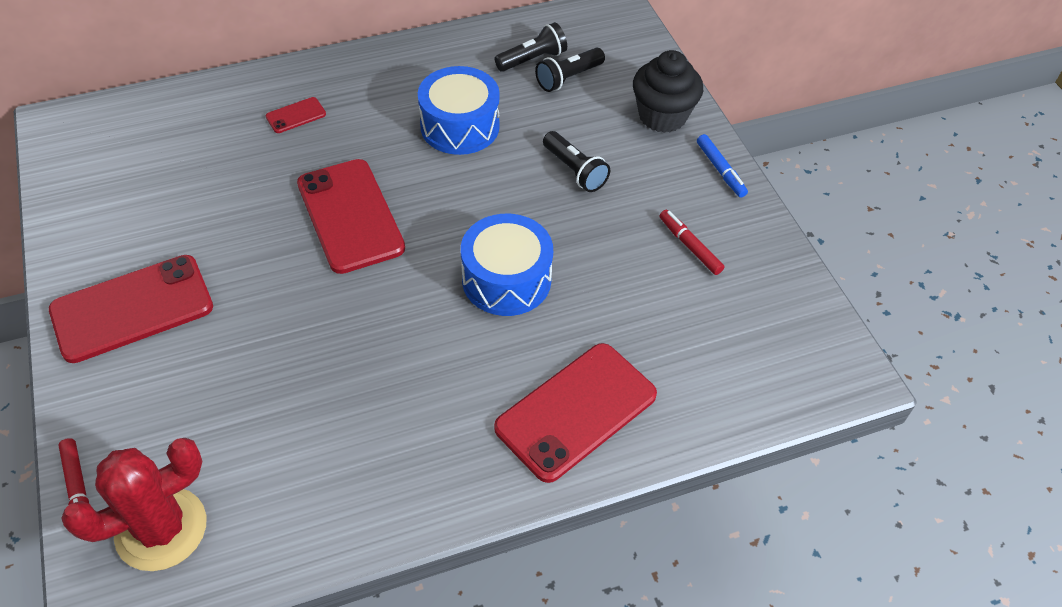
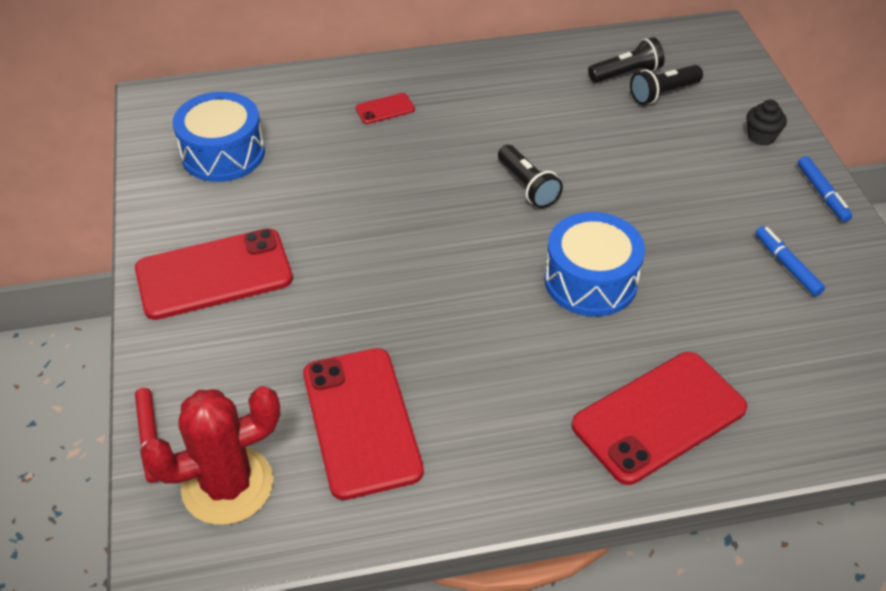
camera: 10 degrees right, 5 degrees down
(350, 216) = (434, 206): red phone -> red phone (361, 422)
(460, 126) = (549, 131): blue drum -> blue drum (223, 154)
(574, 171) = (666, 182): black flashlight -> black flashlight (527, 186)
(662, 116) = (761, 137): black cupcake -> black cupcake, size x0.54
(690, 246) = (787, 265): red marker -> blue marker

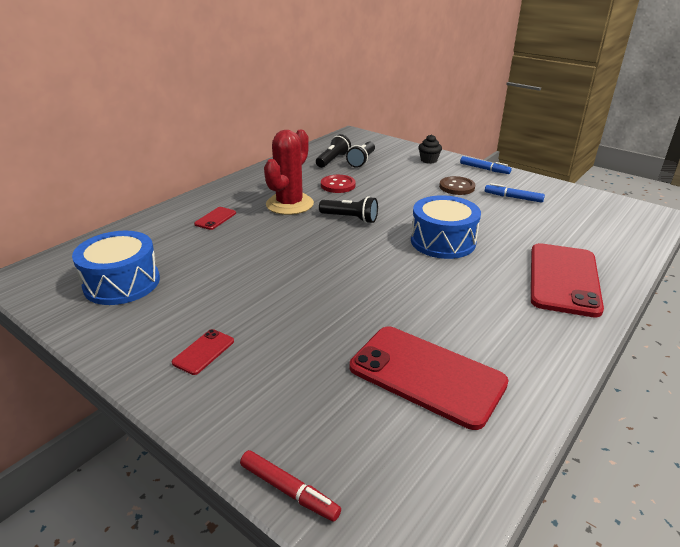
camera: 40 degrees left, 15 degrees down
(214, 274) = (203, 352): red phone -> red phone, size x0.44
(227, 485) = (395, 477): red cactus -> red cactus (289, 204)
(578, 123) = (338, 185): none -> red button
(732, 206) = (456, 187): none -> brown button

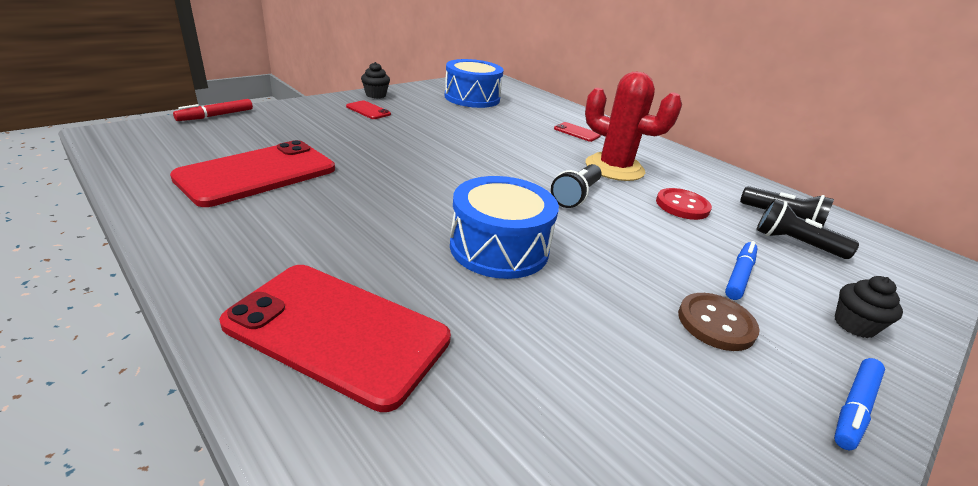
camera: 95 degrees right, 0 degrees up
(133, 361) = (376, 95): none -> black cupcake
(513, 197) = (683, 398): blue marker -> blue marker (739, 275)

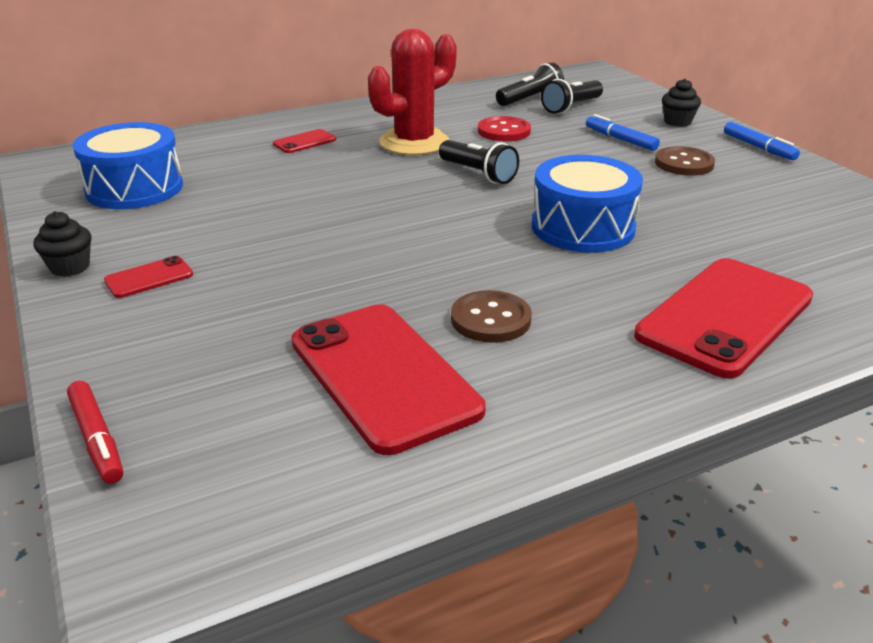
camera: 70 degrees left, 0 degrees up
(327, 206) = (490, 319): none -> brown button

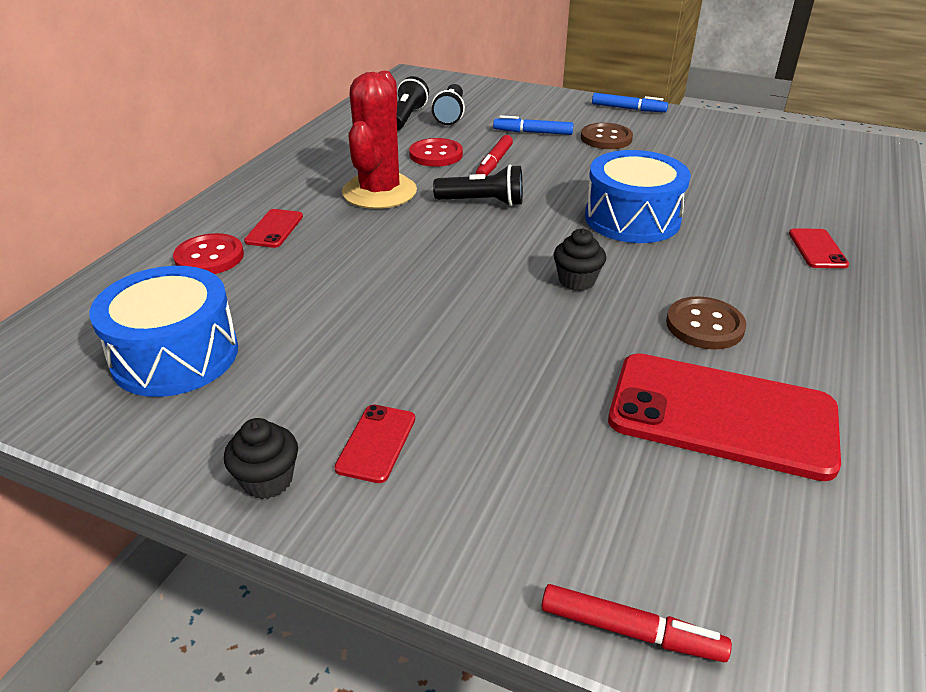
camera: 40 degrees left, 5 degrees up
(240, 144) = (209, 257): none -> red button
(540, 151) = (494, 163): none -> red marker
(677, 122) = (545, 104): black cupcake -> black cupcake (576, 281)
(724, 316) = (817, 249): red phone -> red phone, size x0.44

